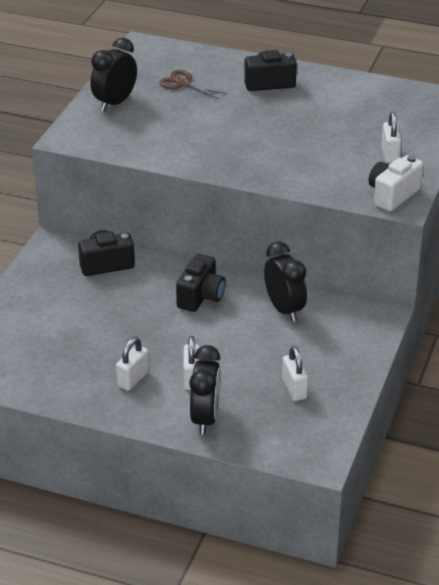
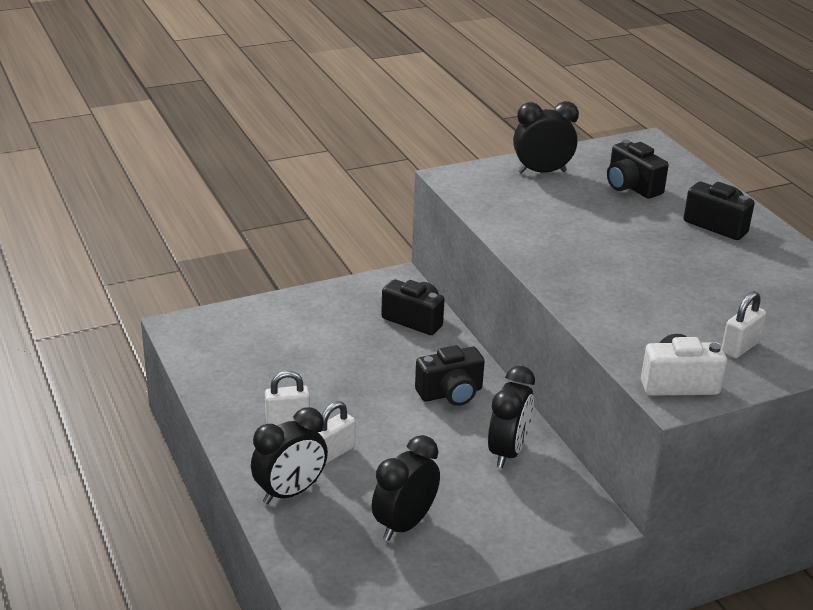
camera: 45 degrees right, 5 degrees down
(183, 84) = (631, 187): brown scissors -> black camera
(294, 389) = (404, 524): white padlock -> black clock

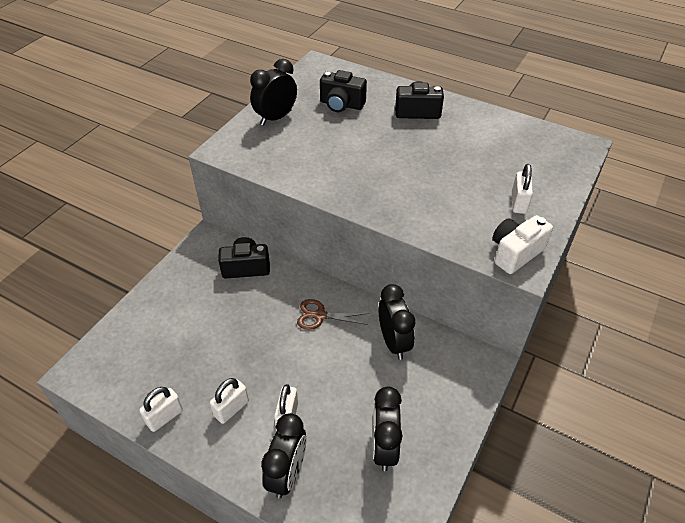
camera: 35 degrees left, 15 degrees up
(222, 395) = (165, 417): none -> white padlock
(450, 393) = (320, 316): black camera -> brown scissors

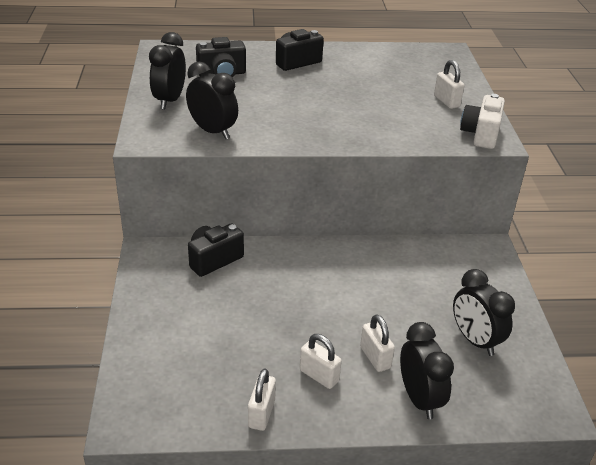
camera: 35 degrees left, 10 degrees down
(231, 409) = (319, 376): white padlock -> white padlock turned 60 degrees counterclockwise
(320, 316) = (324, 269): brown scissors -> none
(394, 342) = (406, 263): black clock -> black clock (213, 131)

